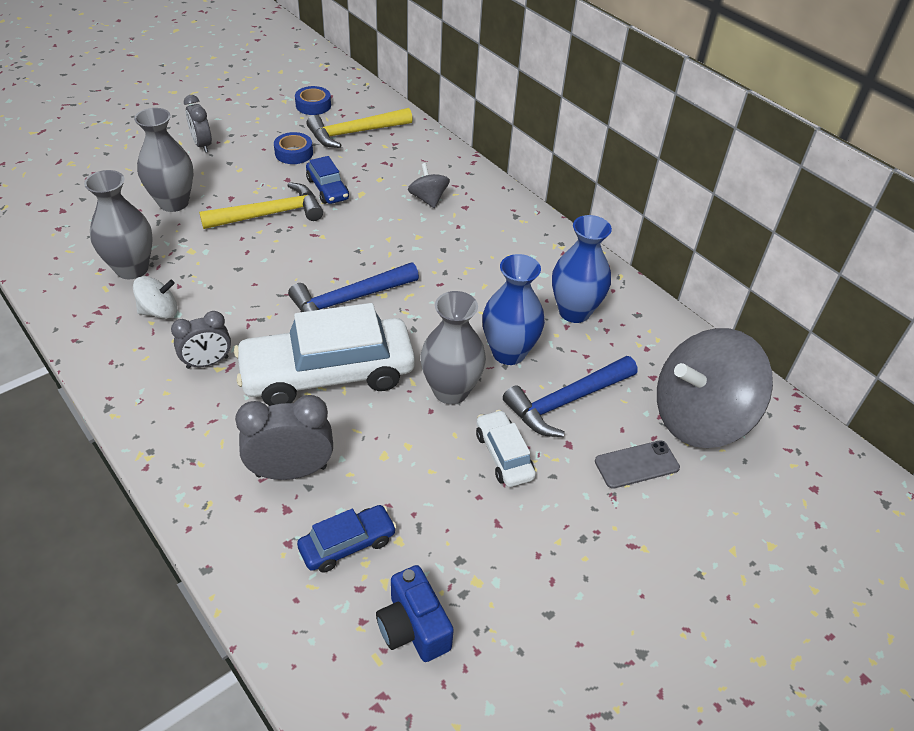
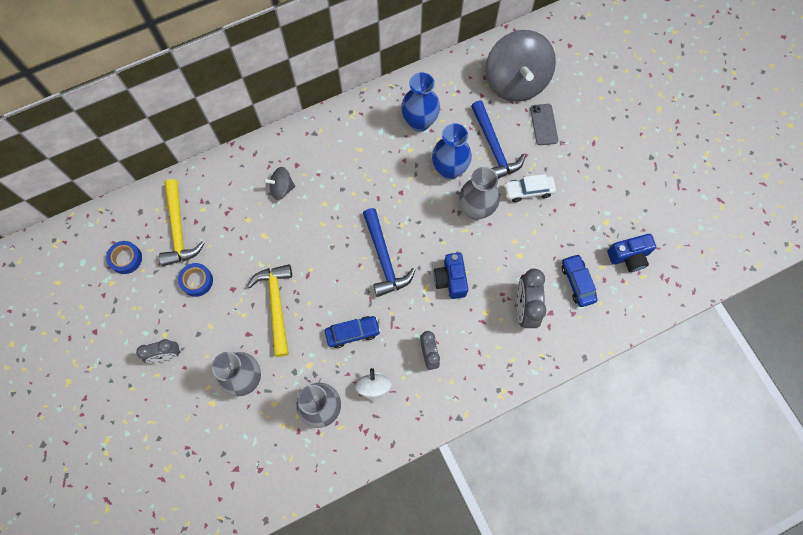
camera: 75 degrees left, 25 degrees up
(327, 189) = (253, 259): blue car -> blue car (353, 333)
(328, 374) = (450, 280): white car -> blue camera

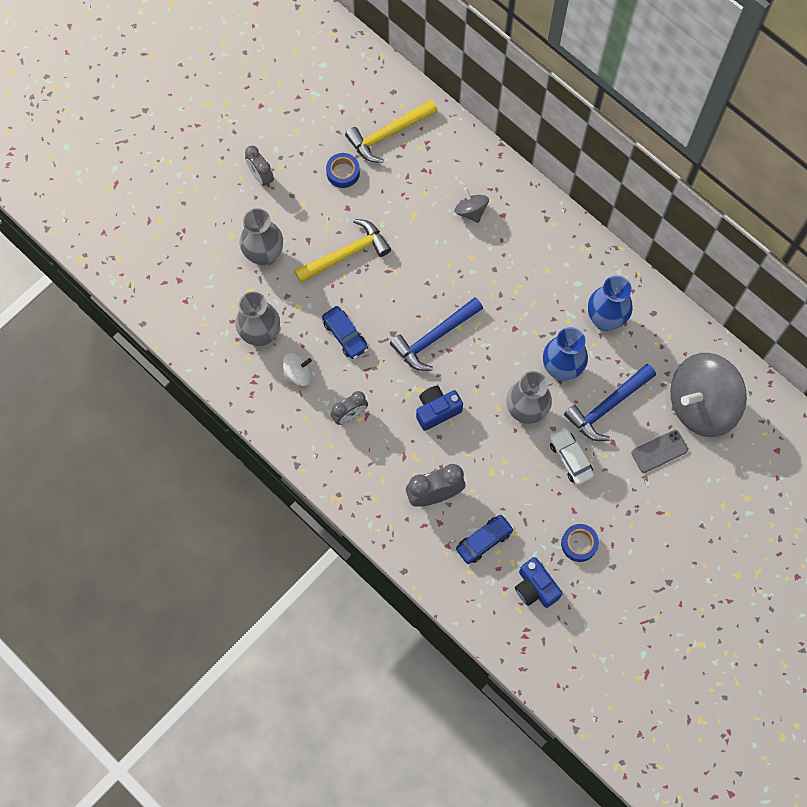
camera: 70 degrees right, 0 degrees up
(126, 259) = (340, 101): blue tape -> blue tape (579, 544)

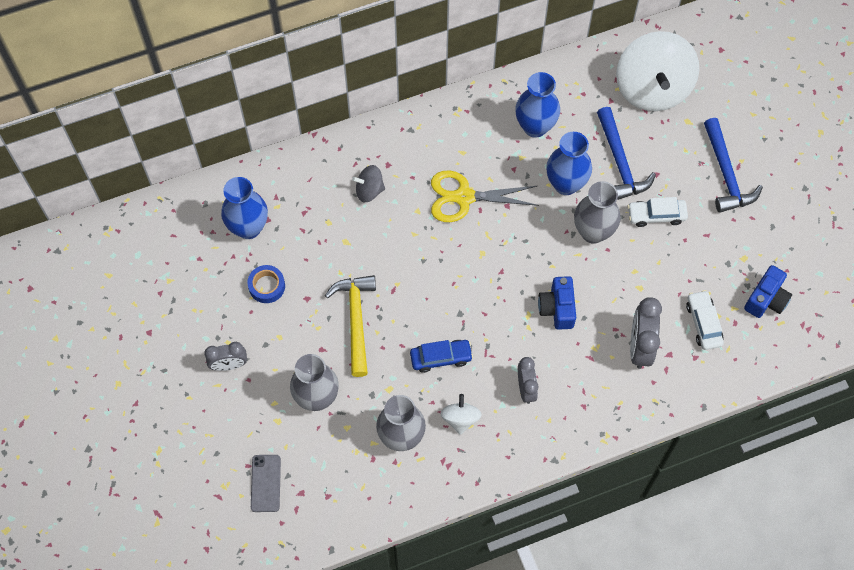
camera: 65 degrees left, 5 degrees down
(388, 134) = (248, 227): yellow hammer -> blue vase
(434, 338) = (482, 279): blue hammer -> blue hammer (726, 174)
(484, 541) = (703, 323): blue car -> white car
(504, 290) = (464, 197): none -> yellow scissors
(535, 587) = (766, 299): blue camera -> blue camera turned 45 degrees counterclockwise
(579, 544) = (740, 244): blue tape -> none
(659, 451) = (681, 140): grey phone -> grey phone (266, 483)
(701, 404) = (652, 88): grey spinning top -> white spinning top

